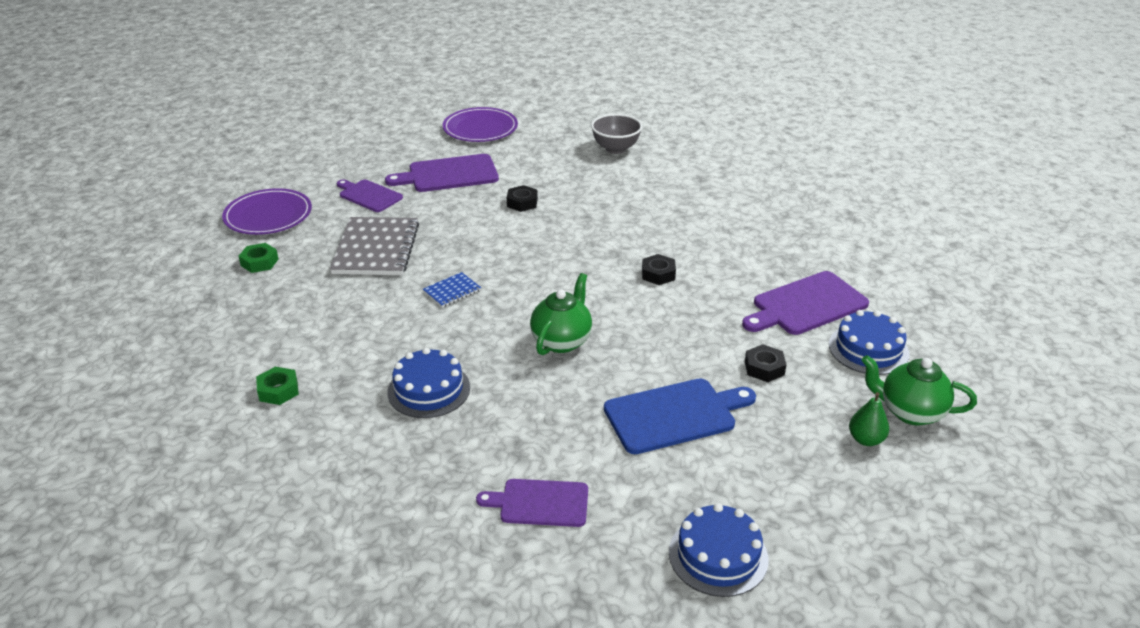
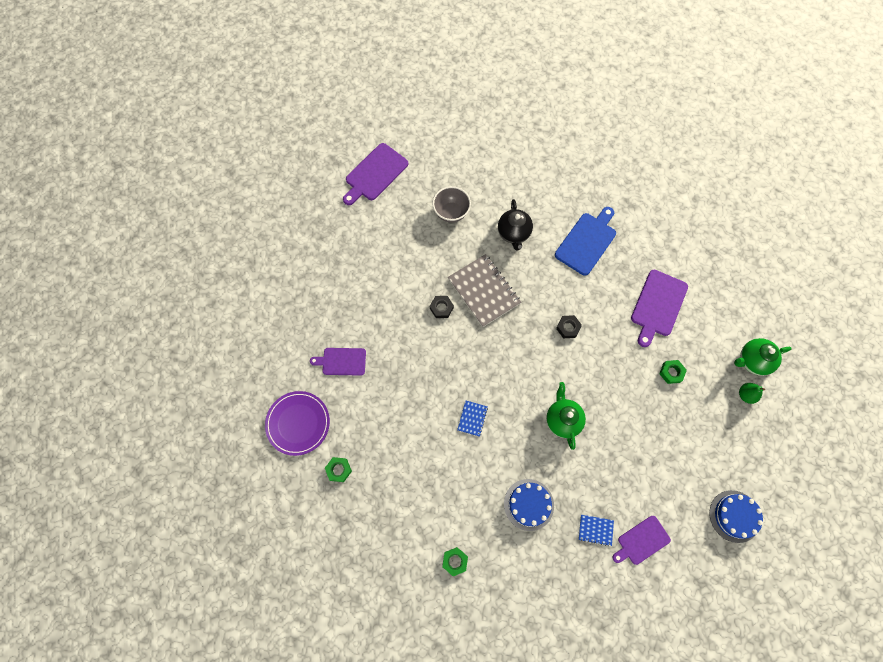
camera: 35 degrees left, 35 degrees up
(376, 249) = (395, 410): grey notebook -> grey notebook (484, 291)
(449, 174) = (371, 306): purple cutting board -> purple cutting board (375, 174)
(480, 128) = (346, 241): purple plate -> none
(487, 457) = (595, 530): none -> blue notebook
(672, 185) = (513, 233): none -> black teapot
(675, 415) = (655, 438): blue cutting board -> blue cutting board (587, 241)
(764, 368) = (671, 372): black nut -> green nut
(868, 349) = (707, 323): blue cake -> none

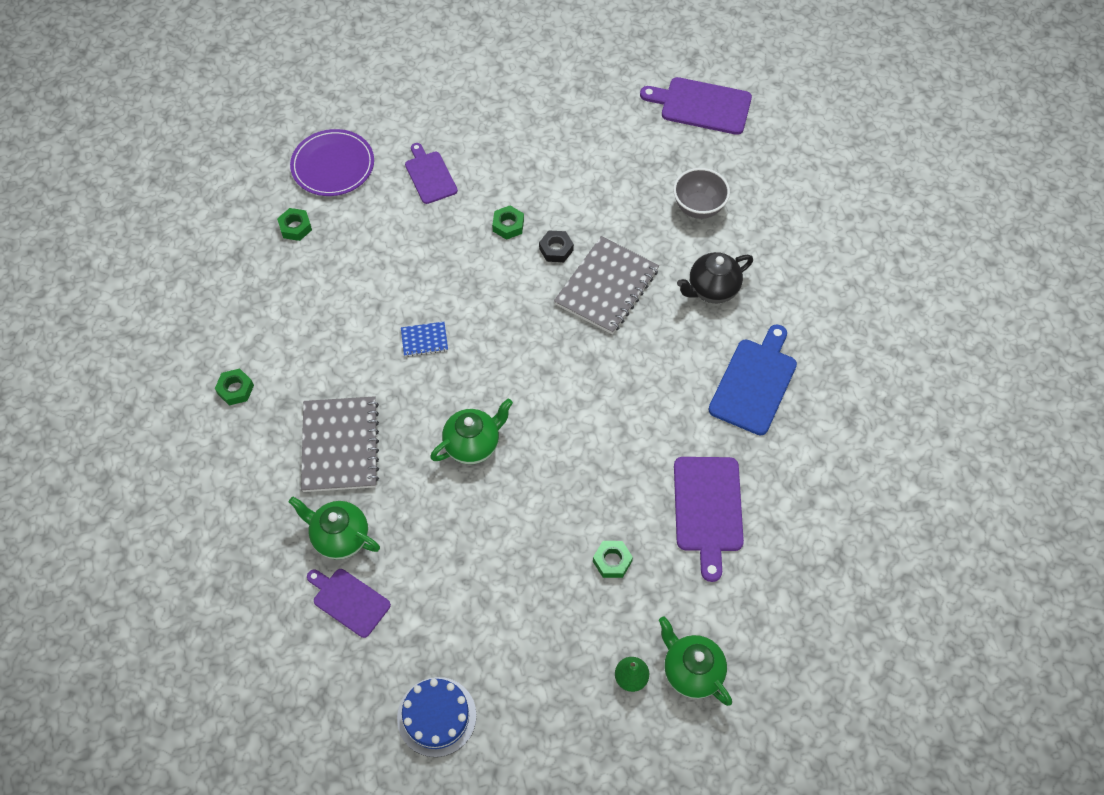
camera: 65 degrees right, 10 degrees down
(408, 329) = (508, 225): none -> green nut
(528, 504) = (340, 445): blue cake -> grey notebook
(568, 328) = (608, 405): black nut -> none
(587, 241) = (754, 383): blue cutting board -> blue cutting board turned 75 degrees counterclockwise
(595, 530) = (340, 537): blue notebook -> green teapot
(658, 305) = (708, 509): purple cutting board -> purple cutting board turned 90 degrees counterclockwise

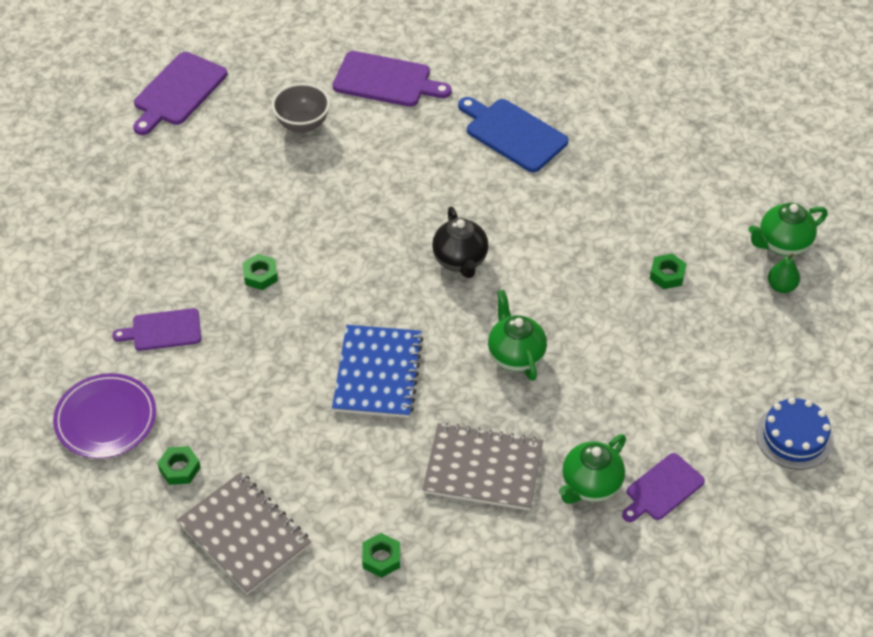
camera: 75 degrees left, 10 degrees down
(424, 340) = (378, 373): blue notebook -> blue notebook, size x2.13
(556, 249) = (307, 243): black nut -> none
(606, 287) = (368, 213): grey notebook -> grey notebook (244, 535)
(708, 509) = (632, 196): purple cutting board -> purple cutting board (386, 80)
(712, 289) = (401, 138): black teapot -> black teapot (460, 260)

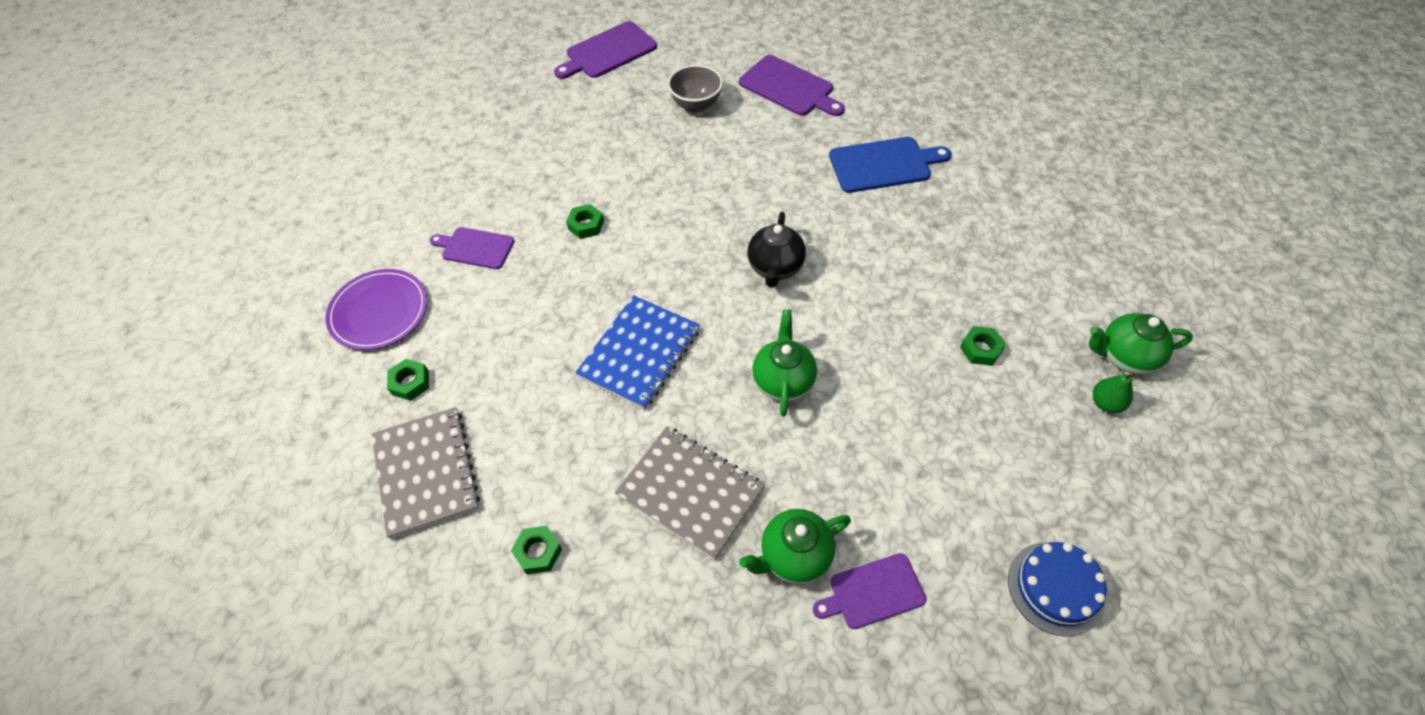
camera: 25 degrees right, 5 degrees up
(513, 133) = (884, 164): blue cutting board -> blue cutting board turned 105 degrees clockwise

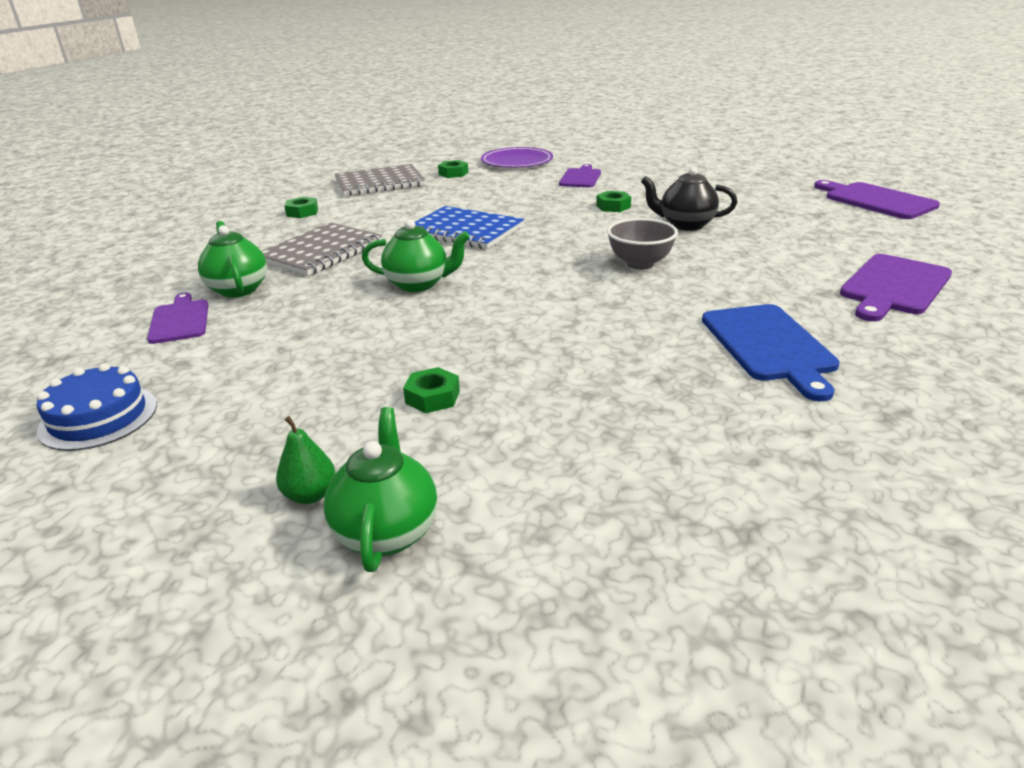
camera: 90 degrees right, 25 degrees down
(696, 105) = (816, 239): grey bowl -> grey bowl (640, 264)
(775, 268) = (566, 280): black teapot -> black teapot (685, 225)

